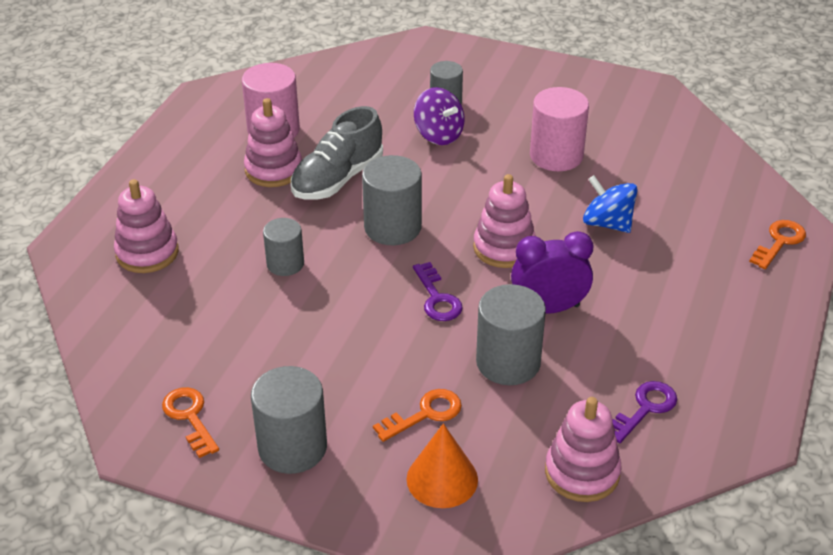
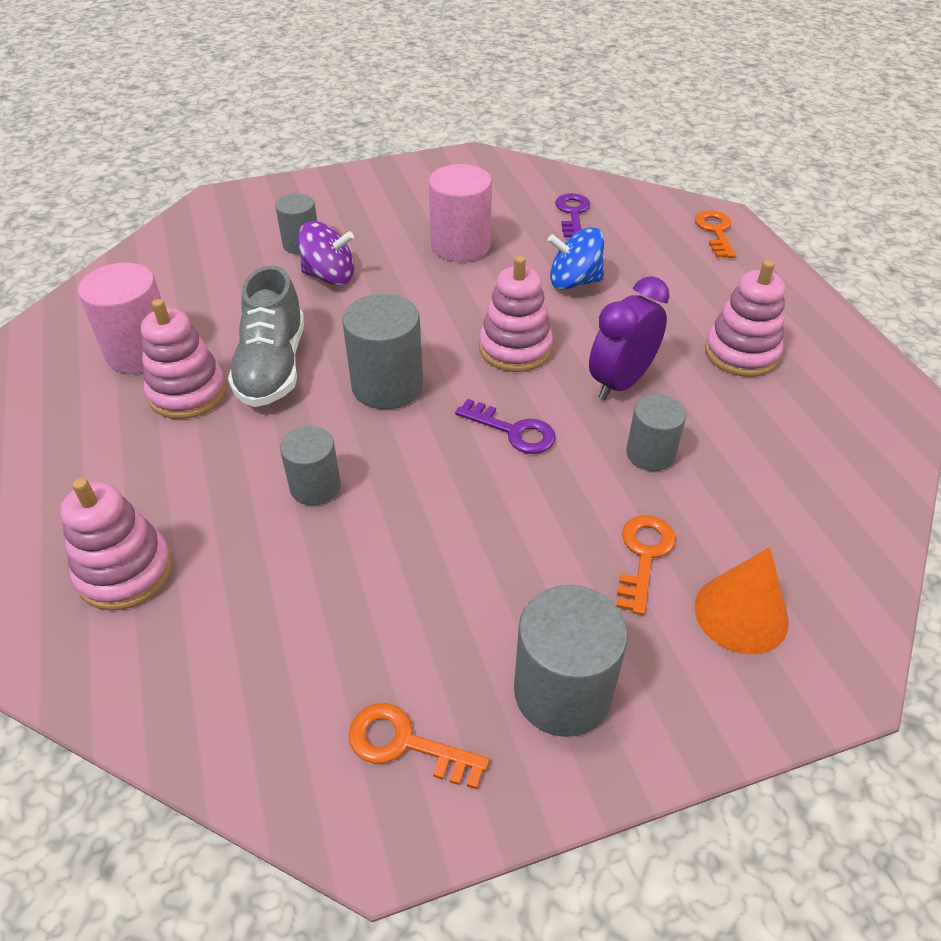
camera: 40 degrees left, 5 degrees up
(508, 362) = (650, 454): grey cylinder -> grey cylinder, size x0.63
(582, 472) = (837, 517): pink stacking toy -> pink stacking toy (741, 353)
(645, 408) = (805, 424): purple key -> purple key (572, 213)

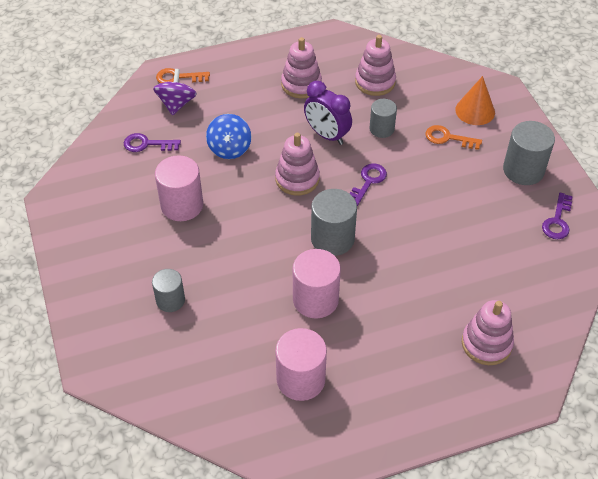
camera: 90 degrees left, 5 degrees up
(188, 393) = (342, 342): pink stacking toy -> pink stacking toy (375, 82)
(272, 367) = (315, 299): grey shoe -> pink cylinder
(315, 486) = (417, 266): grey cylinder -> none
(330, 276) = (215, 278): purple spinning top -> purple spinning top (176, 104)
(405, 744) = (557, 221): orange key -> purple key

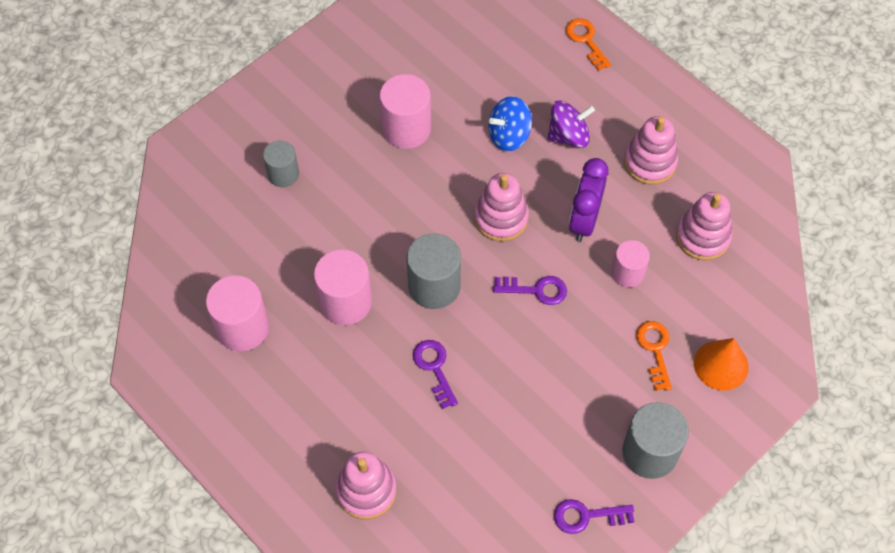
camera: 65 degrees right, 10 degrees up
(147, 144) = (472, 59): purple key -> purple key (434, 368)
(176, 104) = (545, 57): purple spinning top -> purple spinning top (568, 136)
(381, 129) = (627, 273): grey cylinder -> pink cylinder

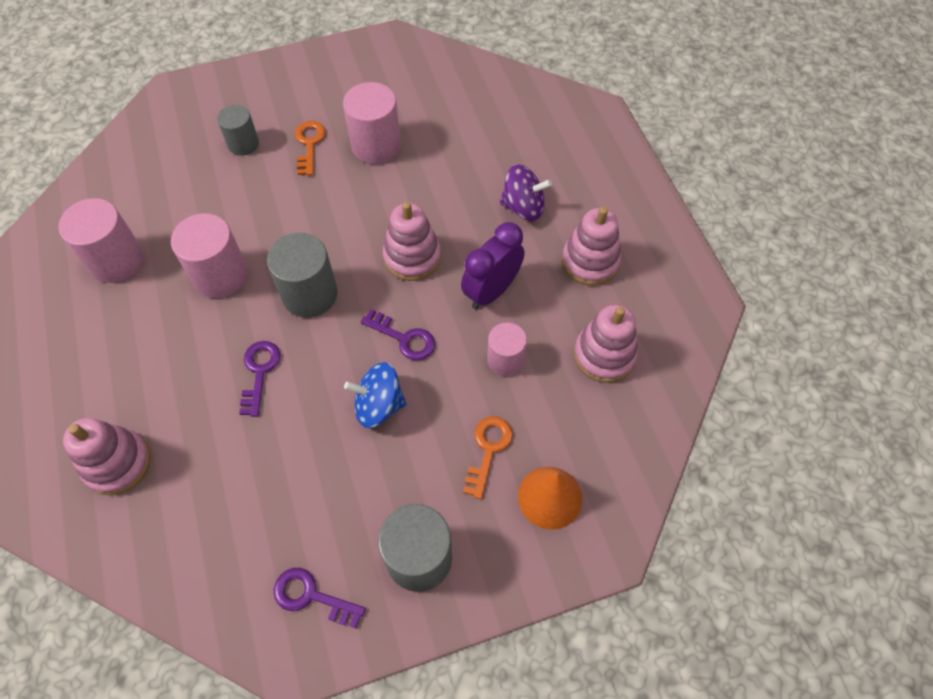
camera: 25 degrees right, 0 degrees up
(509, 136) = (466, 186): blue spinning top -> blue spinning top (378, 405)
(586, 40) = (591, 129): orange key -> orange key (309, 144)

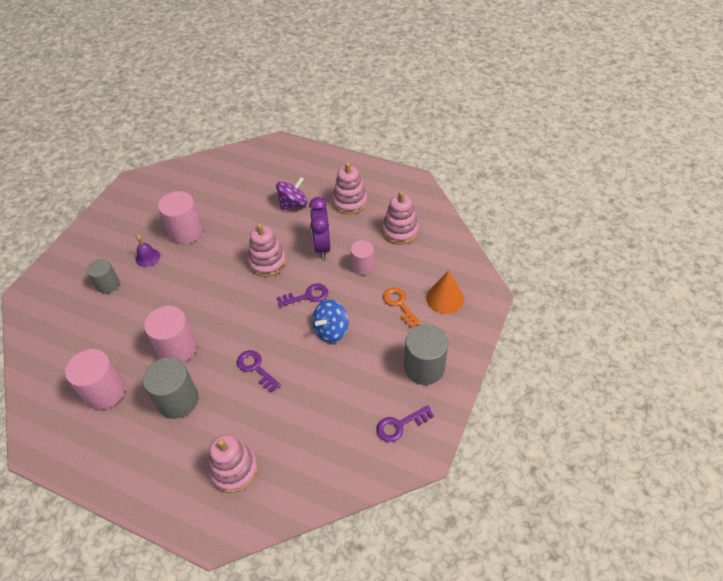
camera: 45 degrees left, 10 degrees down
(309, 144) = (148, 257): orange key -> purple bell
(310, 294) = (237, 317): grey cylinder -> grey cylinder (178, 400)

